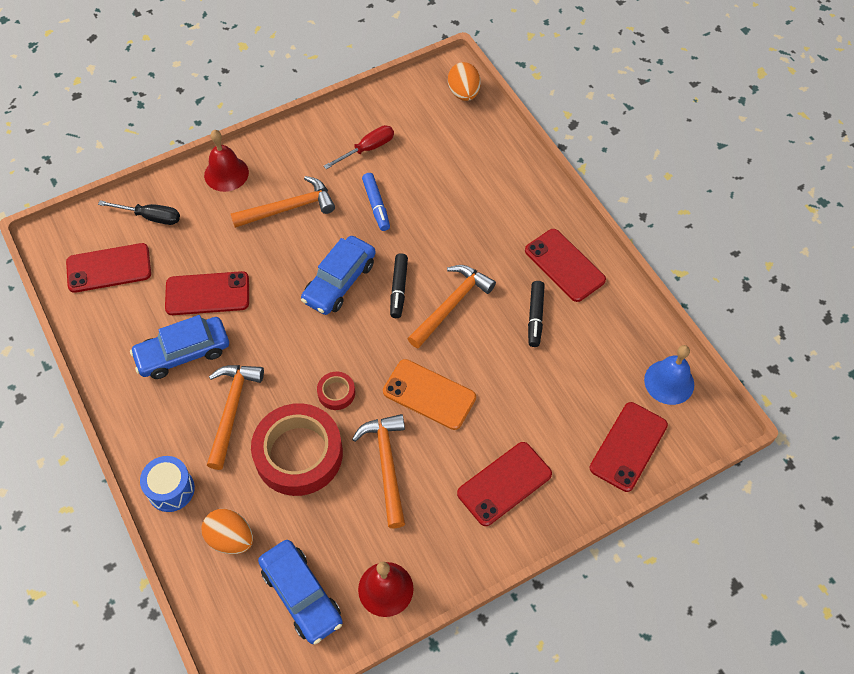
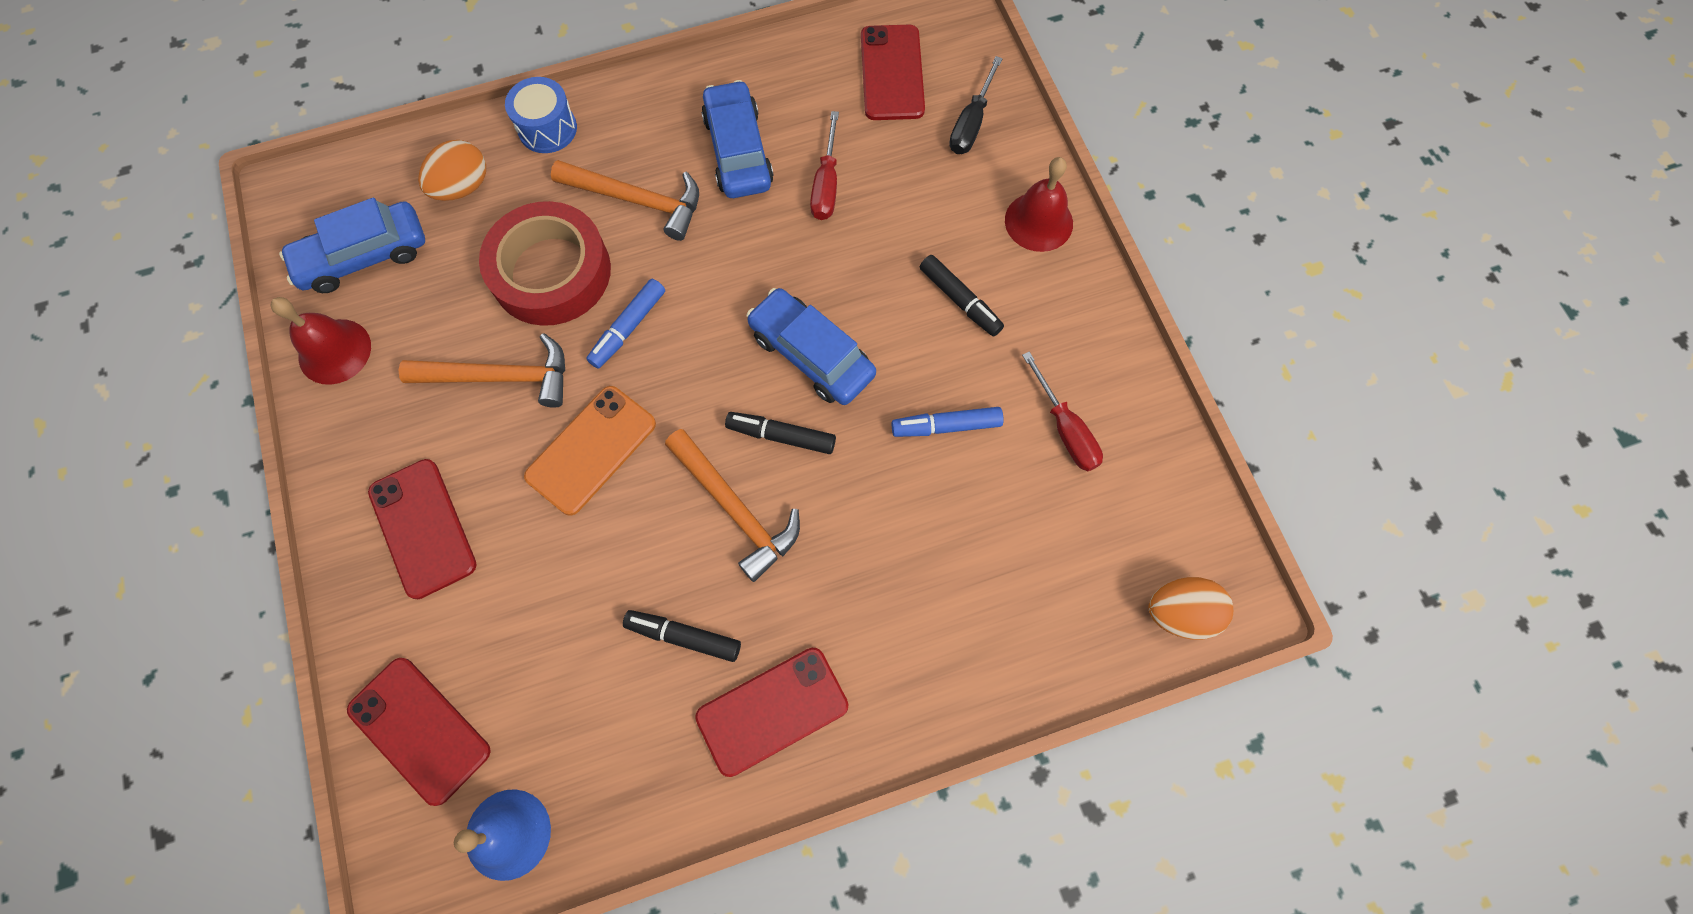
camera: 100 degrees right, 10 degrees up
(207, 294) = (826, 184): red phone -> red screwdriver
(289, 208) = (960, 300): orange hammer -> black marker
(336, 393) = (628, 328): red tape -> blue marker

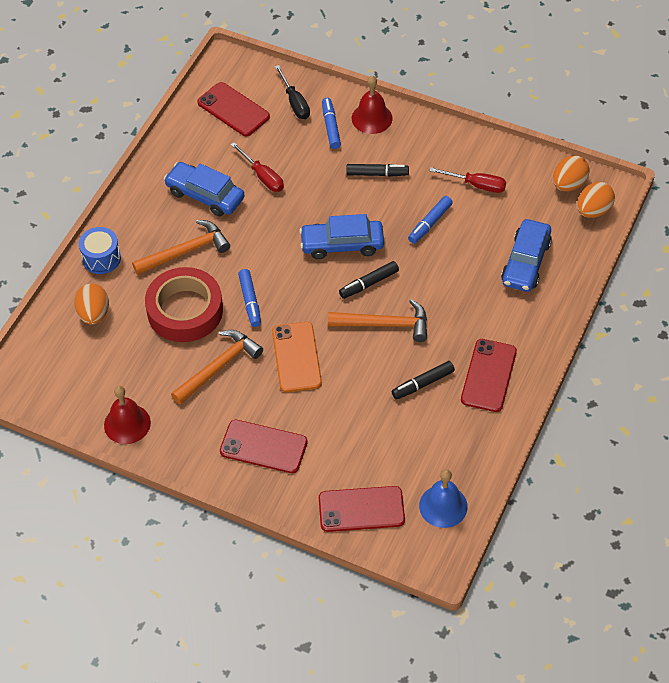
camera: 45 degrees left, 15 degrees down
(363, 256) = (86, 379): blue car -> blue car (525, 262)
(977, 190) = (331, 127): none -> blue marker
(1190, 542) = (568, 184): none -> orange egg

